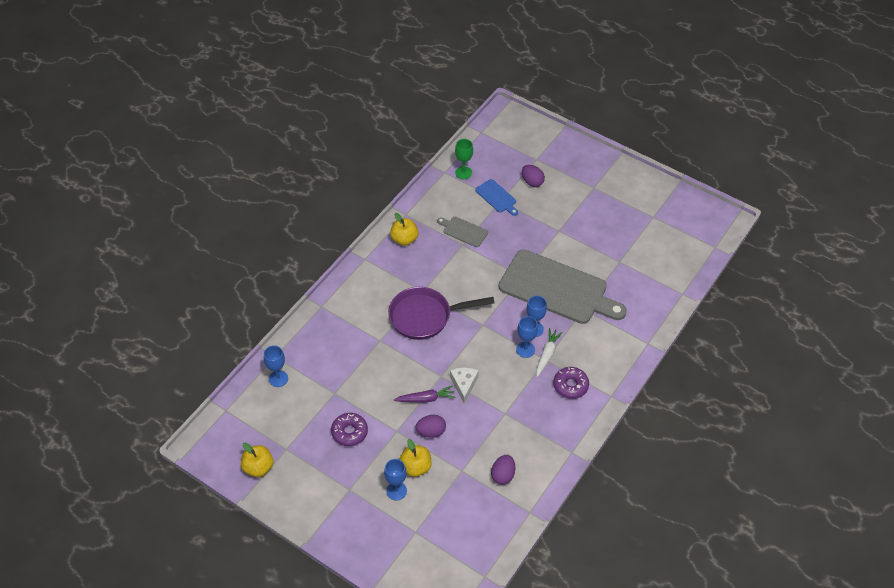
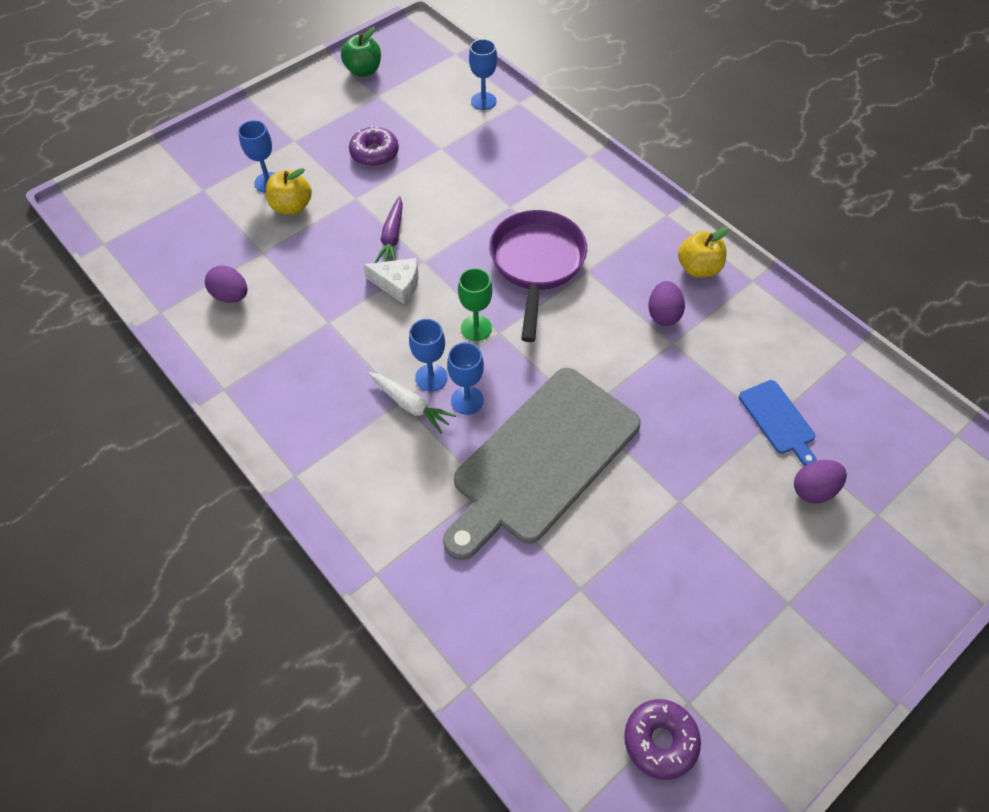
camera: 105 degrees right, 5 degrees up
(258, 467) = (363, 70): yellow apple -> green apple
(431, 432) = (337, 232): purple egg -> purple egg (663, 314)
(463, 173) = (845, 381): green goblet -> green goblet (476, 328)
(463, 231) = (702, 350): grey cutting board -> none
(497, 197) = (778, 420): blue cutting board -> blue cutting board turned 90 degrees counterclockwise
(570, 386) = (338, 422): purple donut -> purple donut (660, 740)

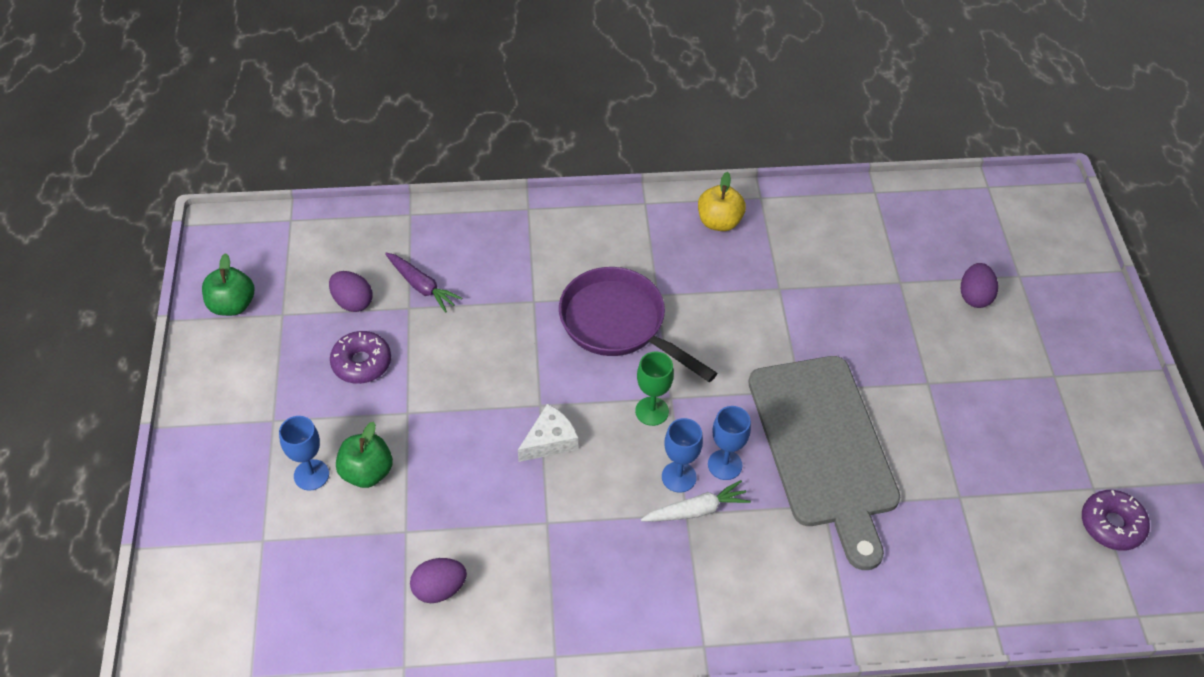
camera: 55 degrees left, 5 degrees down
(292, 207) = (367, 472): yellow apple -> green apple
(392, 237) = (487, 412): purple carrot -> purple carrot (421, 286)
(483, 101) = (380, 238): blue goblet -> none
(663, 314) = (746, 275): purple egg -> purple egg (353, 302)
(778, 420) = (901, 274): blue cutting board -> none

